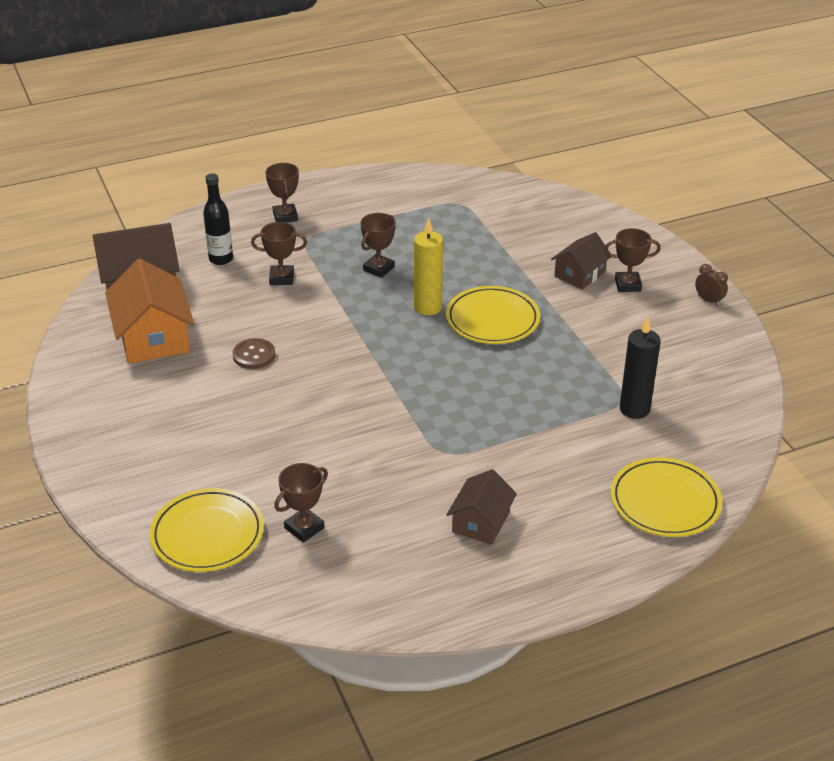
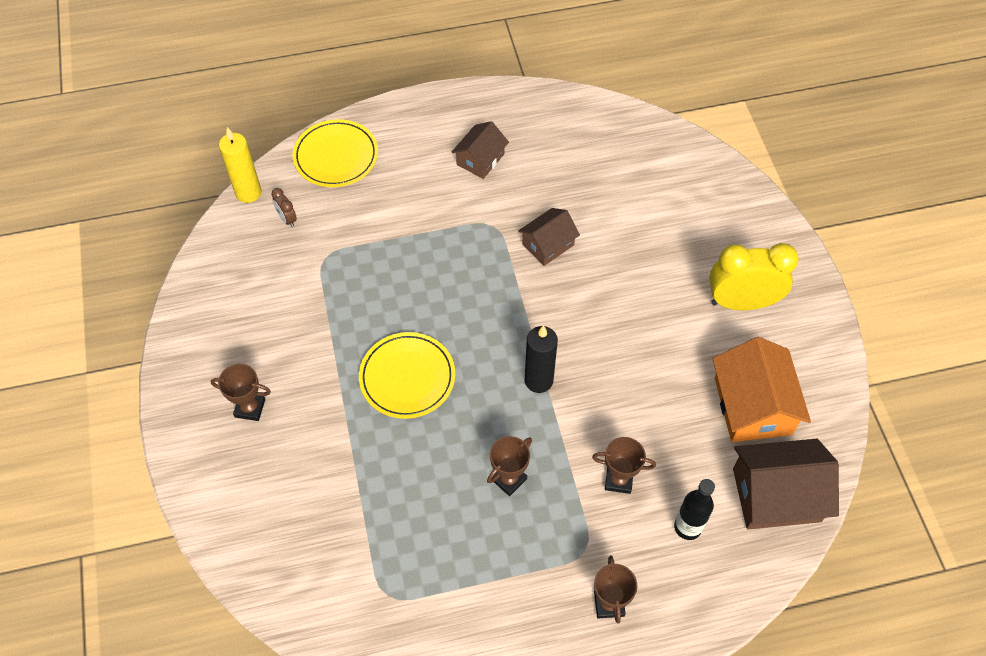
camera: 170 degrees left, 20 degrees up
(154, 414) = (741, 302): none -> yellow clock
(207, 534) = (688, 177): yellow plate -> none
(254, 355) = (651, 364): brown button -> none
(304, 528) = (614, 173): brown trophy -> none
(428, 307) = (468, 406): yellow candle -> yellow candle (248, 193)
(580, 274) = (292, 434): brown house -> brown house (548, 244)
(634, 409) = (318, 246): black candle -> black candle (538, 380)
(708, 300) = (180, 371): brown clock -> brown clock (287, 219)

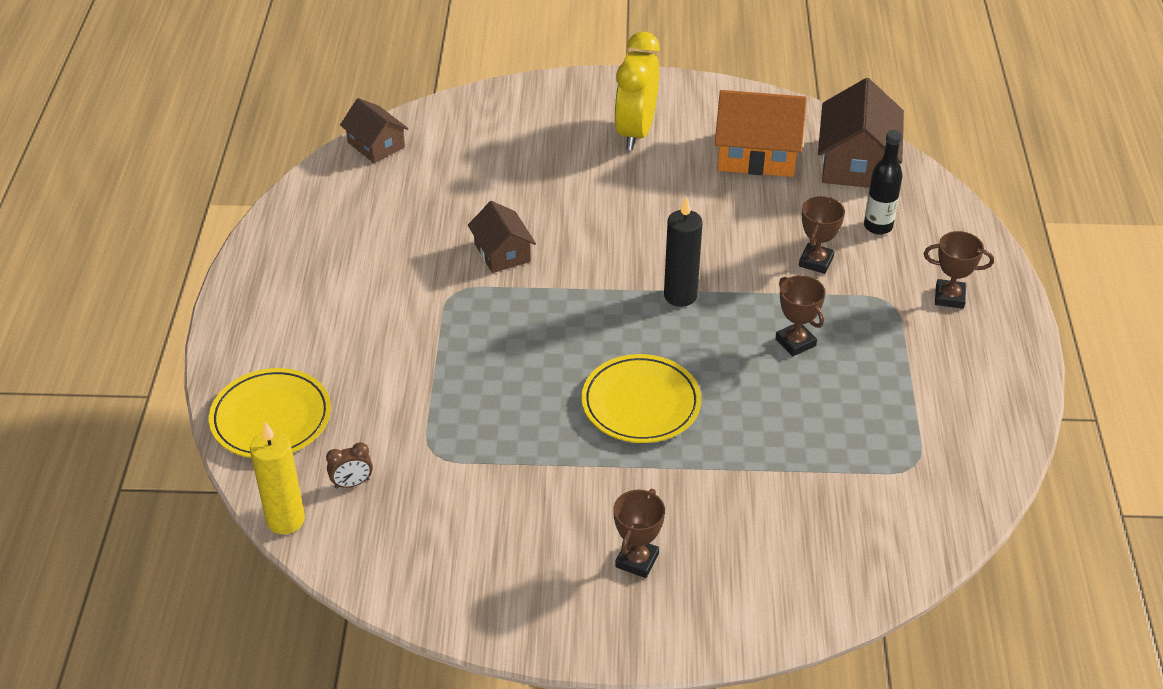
camera: 75 degrees left, 15 degrees down
(480, 159) = (349, 284): brown house -> brown house (376, 145)

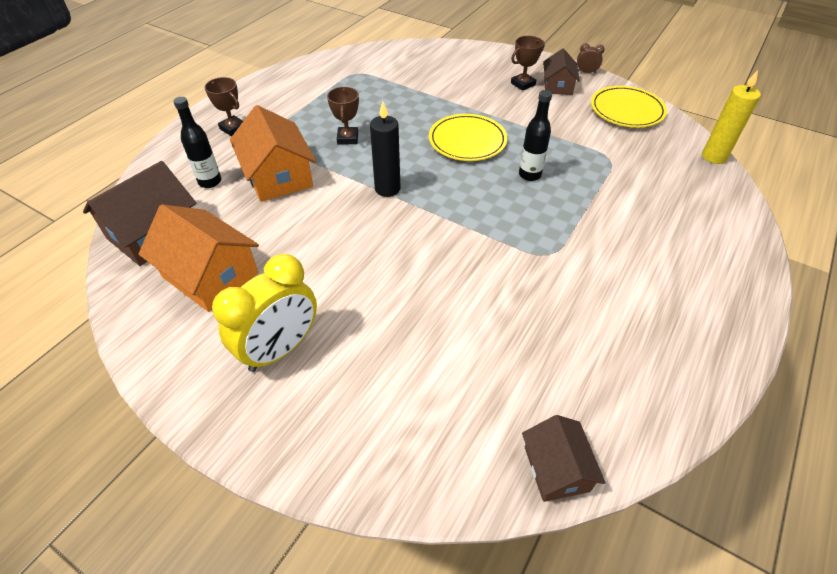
camera: 150 degrees left, 5 degrees up
(271, 418) = (719, 215): yellow plate -> yellow plate (627, 110)
(352, 483) = (667, 161): brown clock -> brown clock (586, 72)
(502, 252) = (491, 272): brown house -> brown house (558, 86)
(527, 383) = (529, 175): none -> black bottle
(816, 261) = (278, 176): brown trophy -> orange house

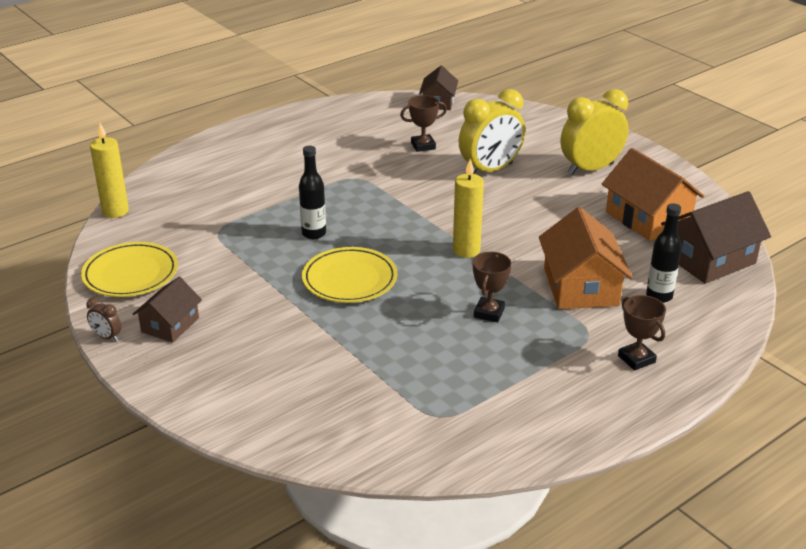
camera: 160 degrees left, 15 degrees down
(387, 189) = (466, 250): black candle -> yellow candle
(407, 310) = (490, 170): none -> yellow clock
(523, 84) = (212, 338): brown trophy -> brown trophy (423, 146)

